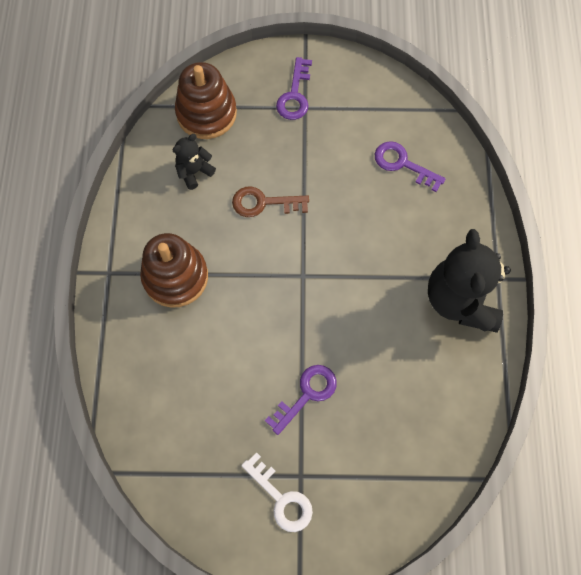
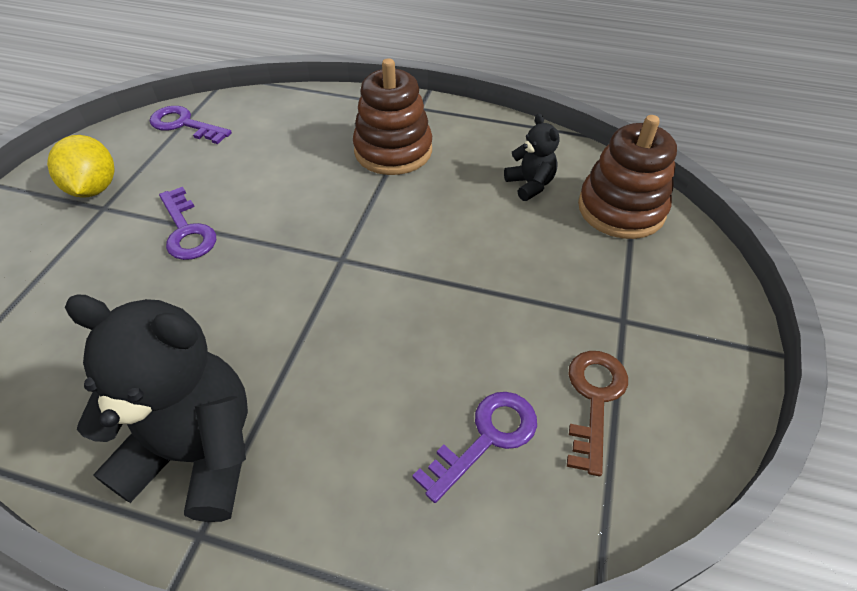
camera: 105 degrees right, 20 degrees down
(263, 203) = (465, 240): brown key -> brown key (594, 399)
(281, 498) = (94, 188): white key -> yellow lemon
(295, 95) = (649, 312): purple key -> purple key (184, 125)

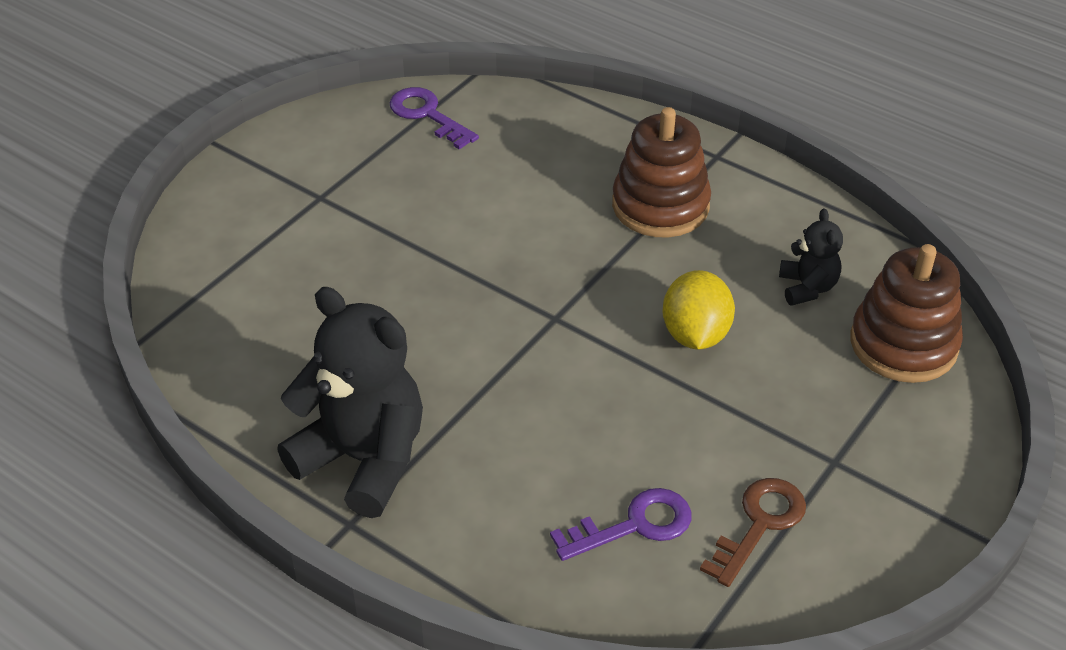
camera: 20 degrees right, 5 degrees down
(94, 188) = (315, 172): yellow lemon -> yellow lemon (695, 334)
(187, 230) = (401, 245): purple key -> none

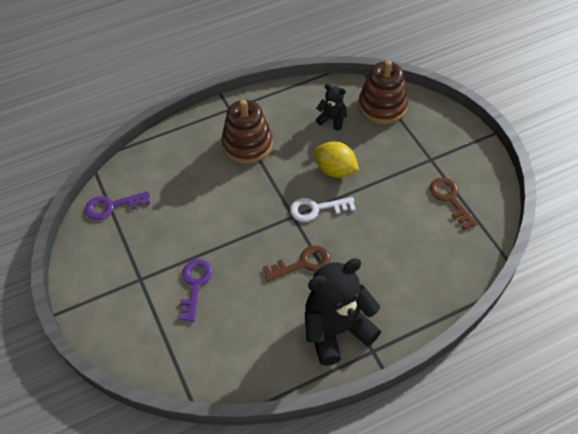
camera: 60 degrees left, 10 degrees up
(467, 366) = (302, 263): none -> brown key
(592, 342) = (316, 209): none -> white key
(634, 525) = (429, 242): purple key -> purple key (195, 285)

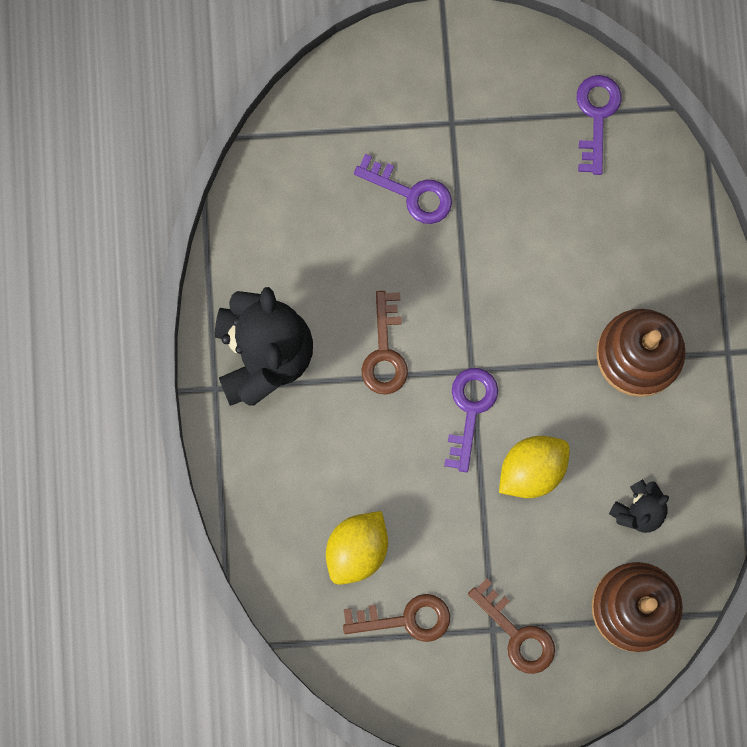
camera: 110 degrees right, 25 degrees up
(316, 209) = (470, 410): white key -> purple key
(426, 148) = (517, 633): none -> brown key
(426, 236) = (357, 549): none -> yellow lemon

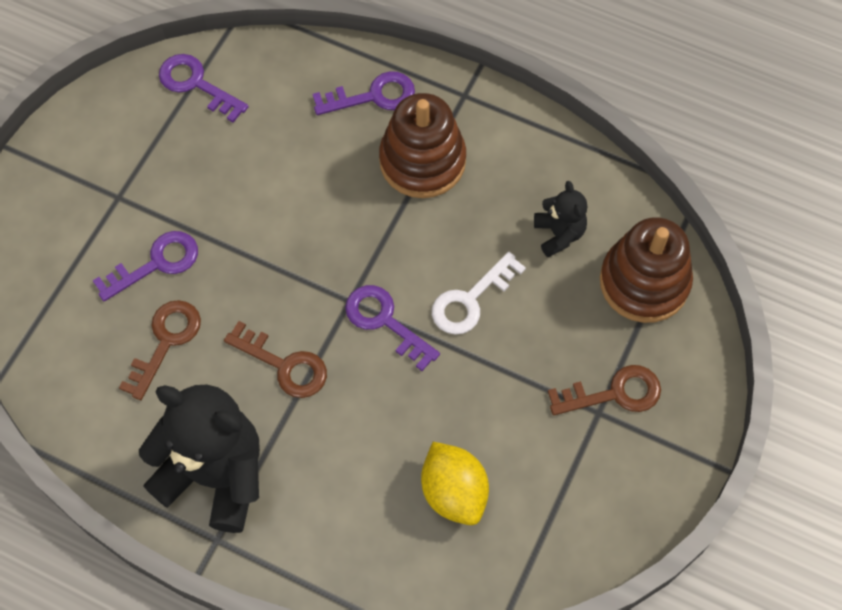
camera: 60 degrees left, 15 degrees down
(406, 619) = (545, 484): brown key -> brown key (165, 341)
(531, 470) = (471, 300): yellow lemon -> white key
(678, 274) = (373, 96): none -> purple key

